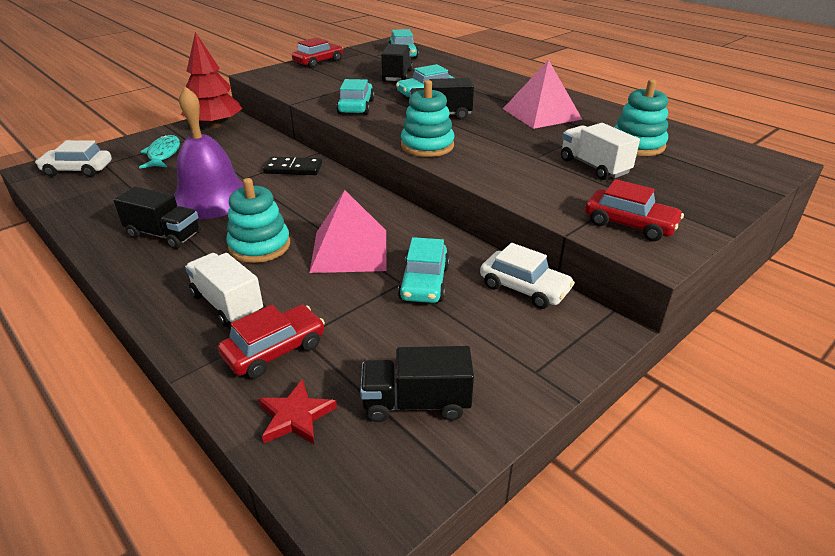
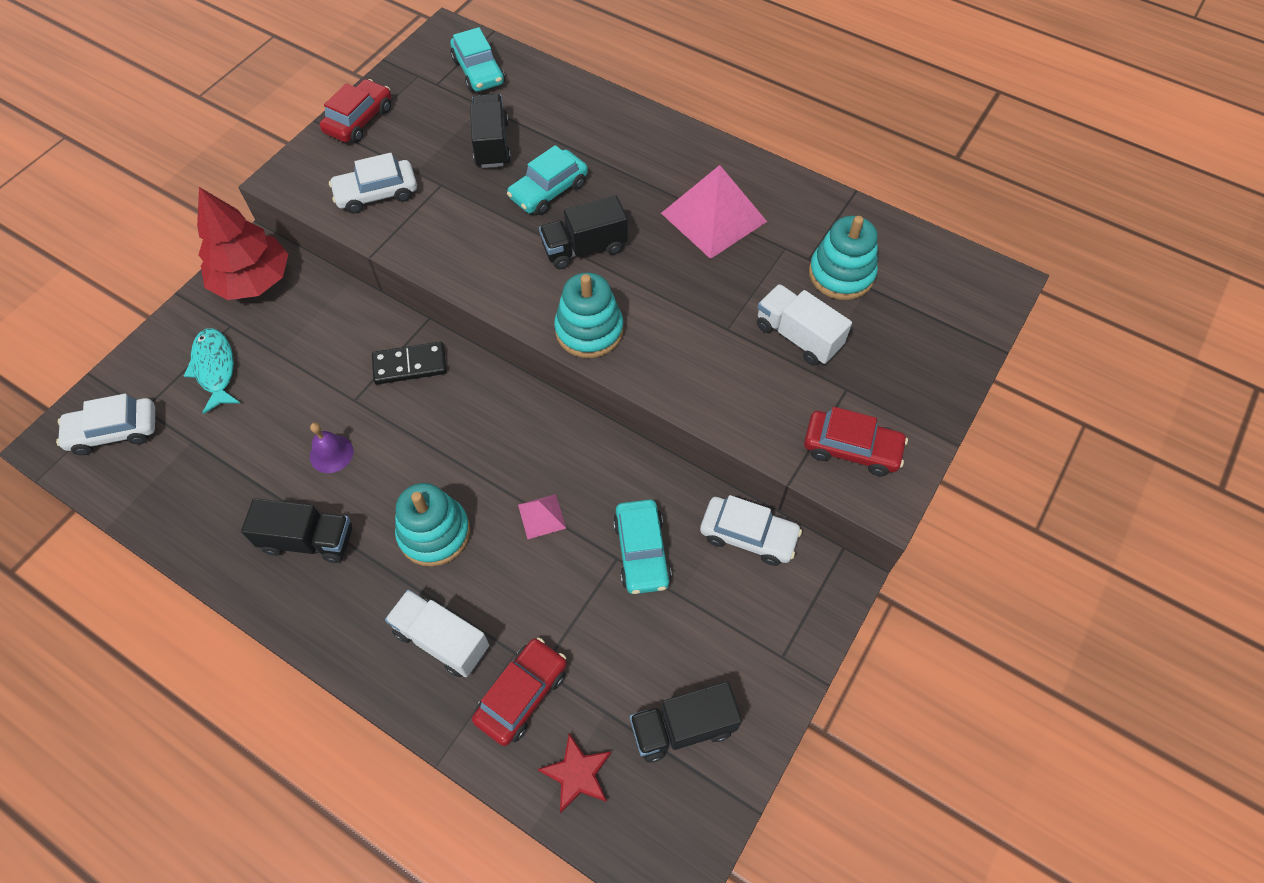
camera: 15 degrees left, 25 degrees up
(211, 198) = (331, 453): purple bell -> purple bell, size x0.42
(311, 84) = (377, 194): none -> white car
(349, 250) = (541, 516): pink pyramid -> pink pyramid, size x0.47
(356, 107) = (464, 247): turquoise car -> none

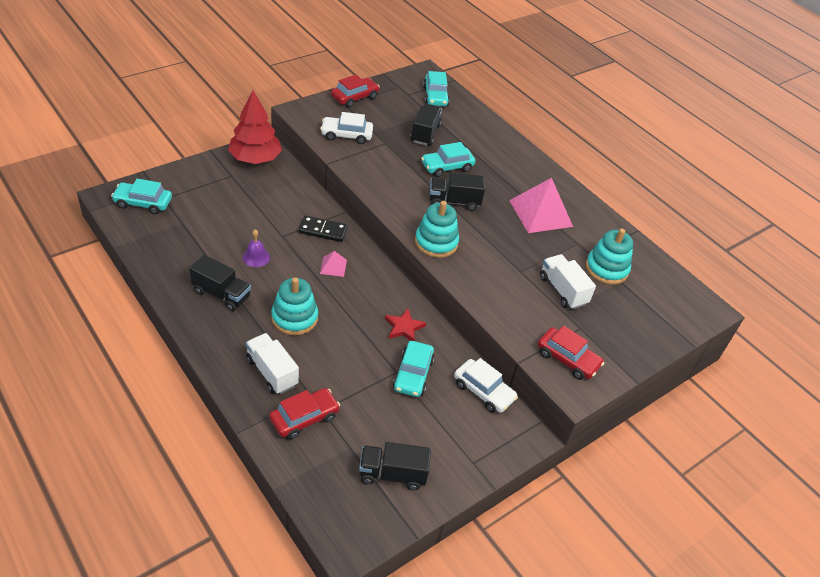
camera: 15 degrees right, 15 degrees down
(114, 431) = (143, 203): white car -> turquoise car
(215, 369) = (212, 193): turquoise fish -> none
(541, 516) = (362, 333): pink pyramid -> pink pyramid (333, 266)
(577, 774) = (316, 471): red star -> red star (404, 327)

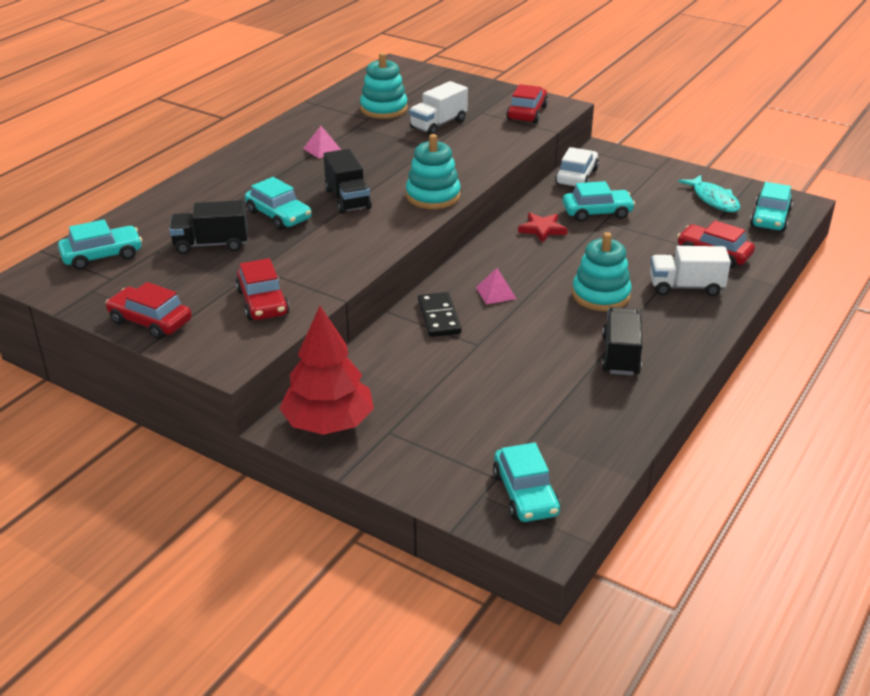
camera: 105 degrees left, 10 degrees down
(256, 257) = (535, 351): purple bell -> none
(272, 372) = (686, 287): white truck -> white truck turned 60 degrees clockwise
(336, 500) = (770, 218): none -> turquoise car
(346, 135) = (263, 302): white car -> red car
(392, 474) = (713, 200): black truck -> turquoise fish
(540, 213) = (322, 149): pink pyramid -> pink pyramid, size x0.47

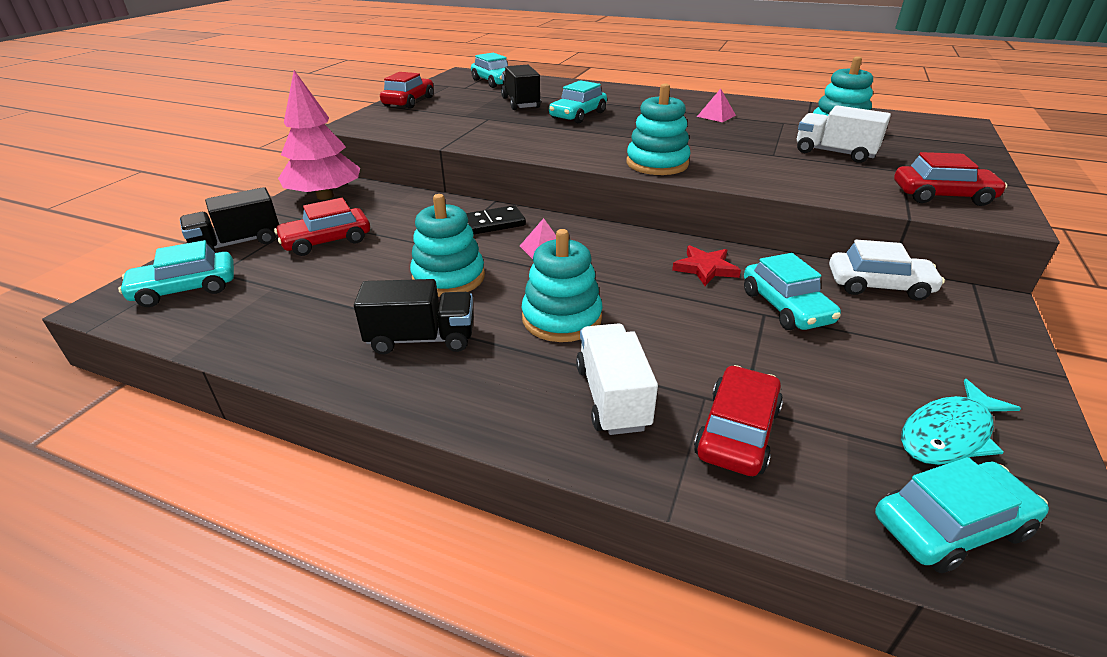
camera: 80 degrees right, 0 degrees up
(263, 302) = (435, 125): red car -> red car (326, 241)
(328, 423) = (325, 196): red tree -> pink tree
(347, 199) = (624, 133): black truck -> black truck (238, 243)
(533, 342) = (448, 277): none -> turquoise stacking toy
(770, 218) = (950, 526): turquoise car -> turquoise car turned 150 degrees clockwise

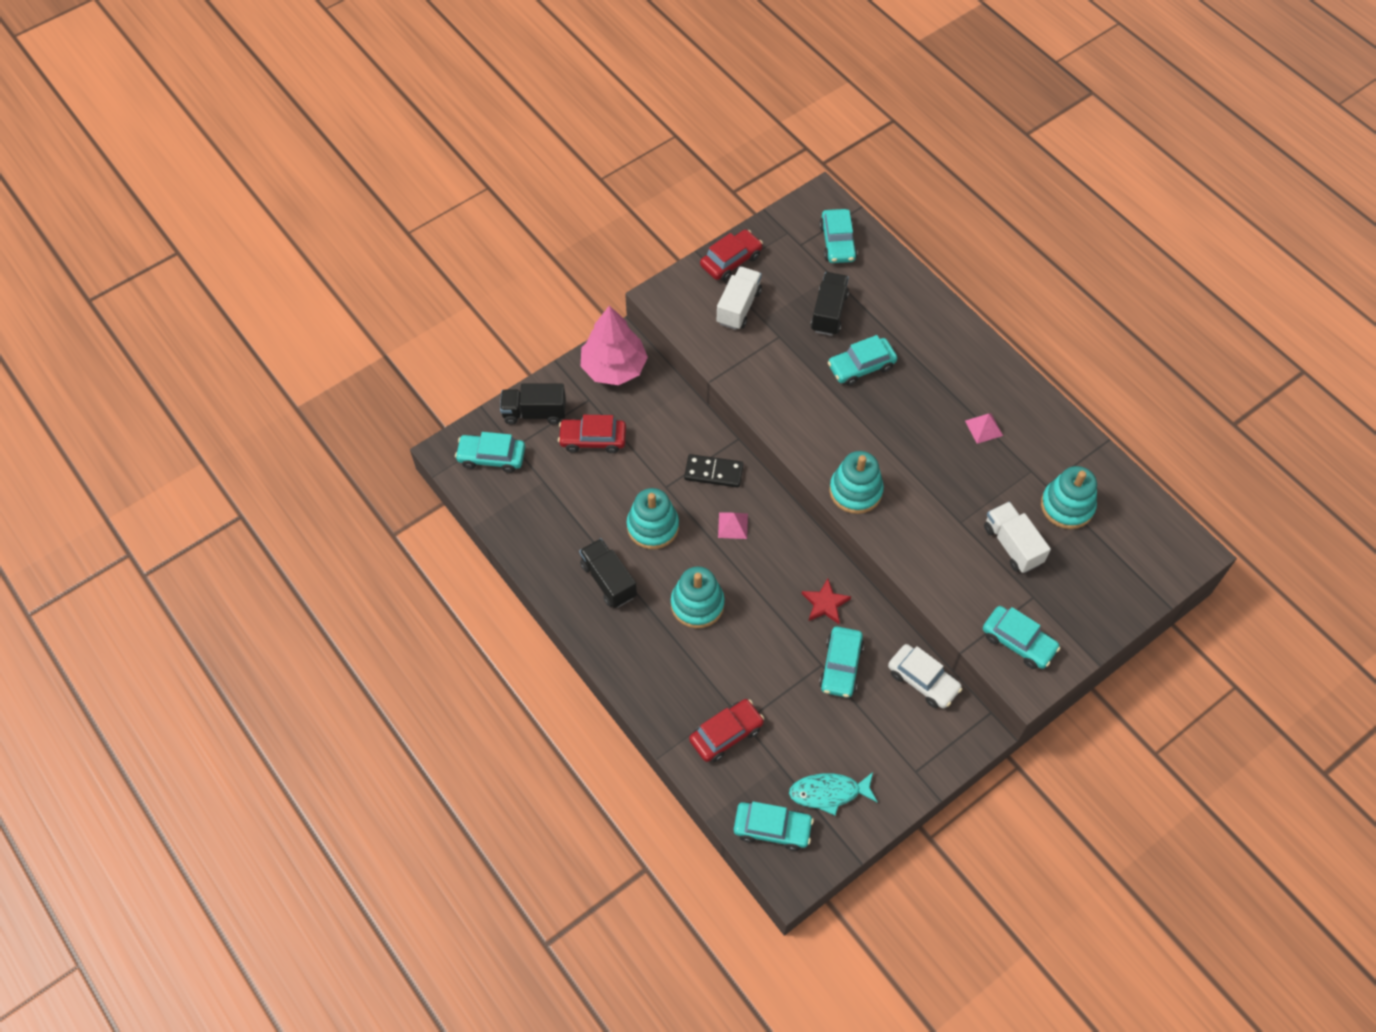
camera: 30 degrees right, 25 degrees up
(421, 339) = (608, 580): black truck -> black truck turned 150 degrees counterclockwise
(612, 397) = (682, 679): white truck -> white truck (738, 307)
(942, 196) = (1018, 642): red car -> turquoise car

